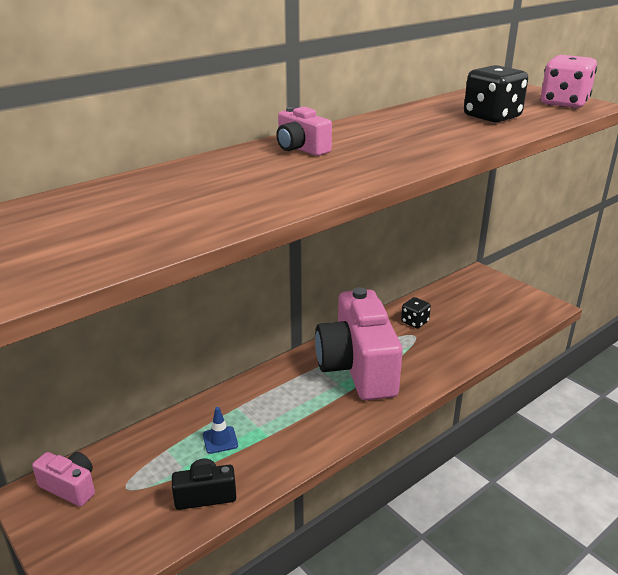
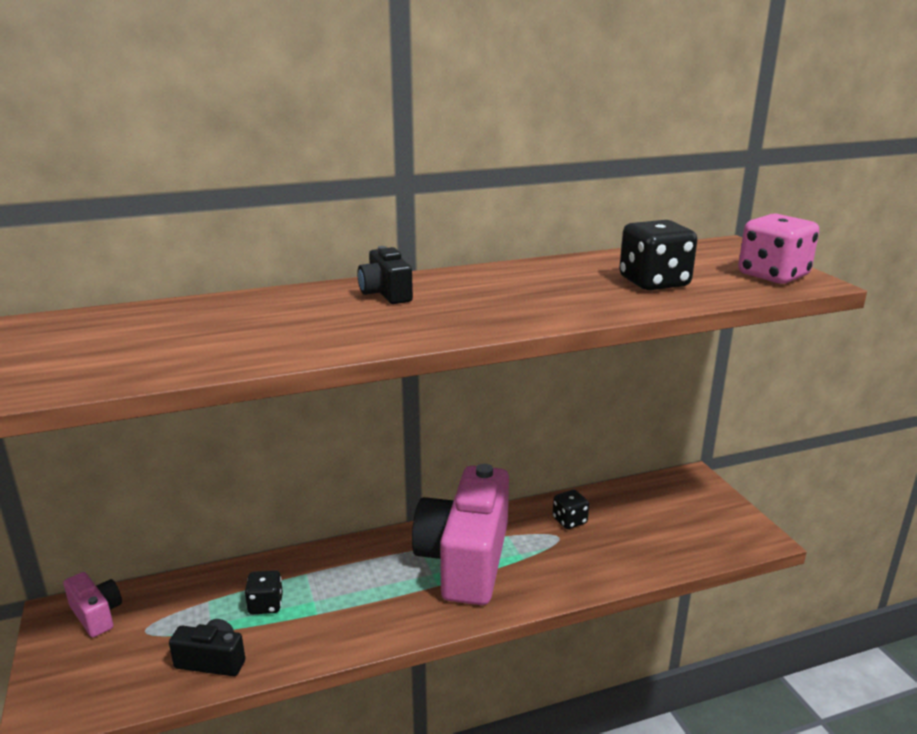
camera: 20 degrees right, 5 degrees down
(220, 440) = (265, 605): blue traffic cone -> black dice
(301, 149) = (386, 293): pink camera -> black camera

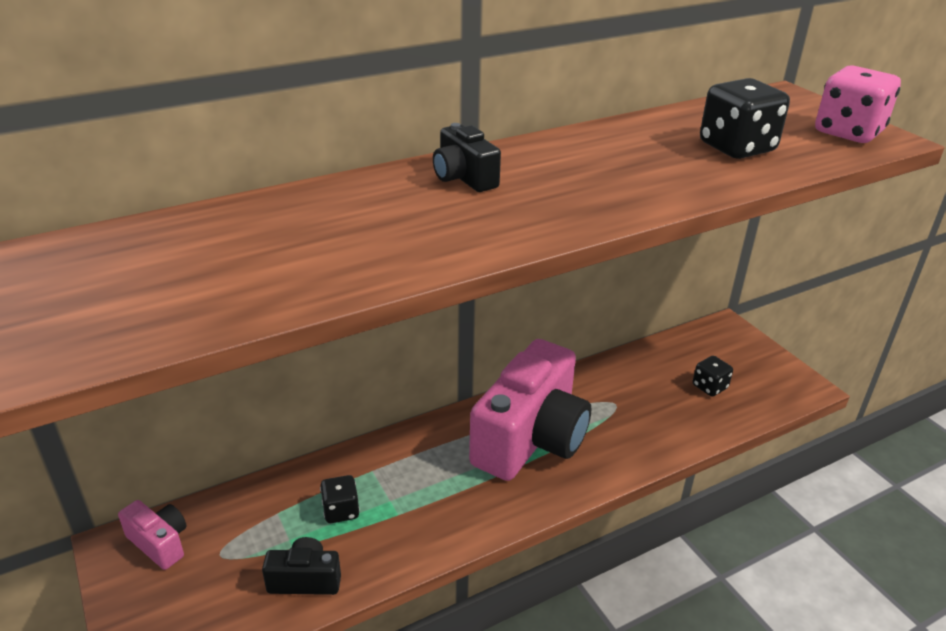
camera: 10 degrees left, 10 degrees up
(465, 560) = (531, 438): pink camera -> pink camera turned 150 degrees counterclockwise
(569, 521) = (621, 385): black dice -> black dice (709, 387)

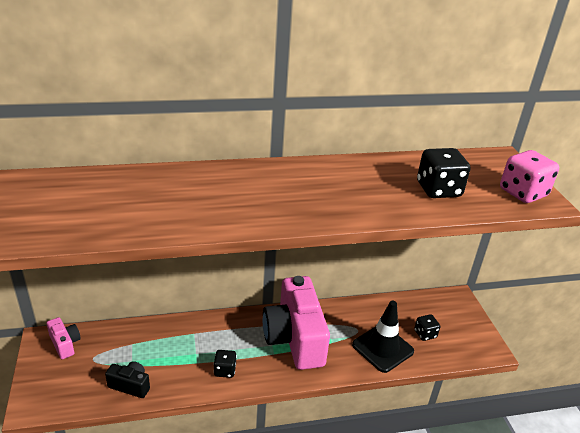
camera: 15 degrees right, 0 degrees up
(341, 511) = (166, 352): black dice -> black dice (225, 370)
(464, 178) = (257, 178): black camera -> none
(531, 438) = (294, 338): pink camera -> pink camera turned 120 degrees clockwise
(663, 421) = (382, 348): none -> black traffic cone

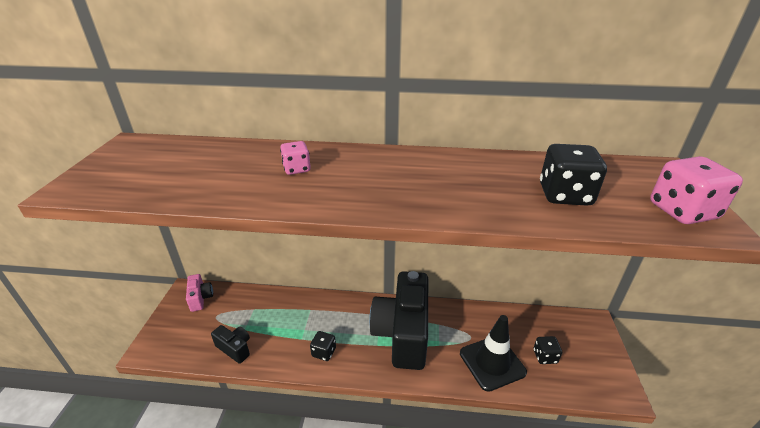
camera: 20 degrees right, 0 degrees up
(203, 192) = (296, 169): none -> pink dice
(294, 338) = (403, 333): pink camera -> black camera

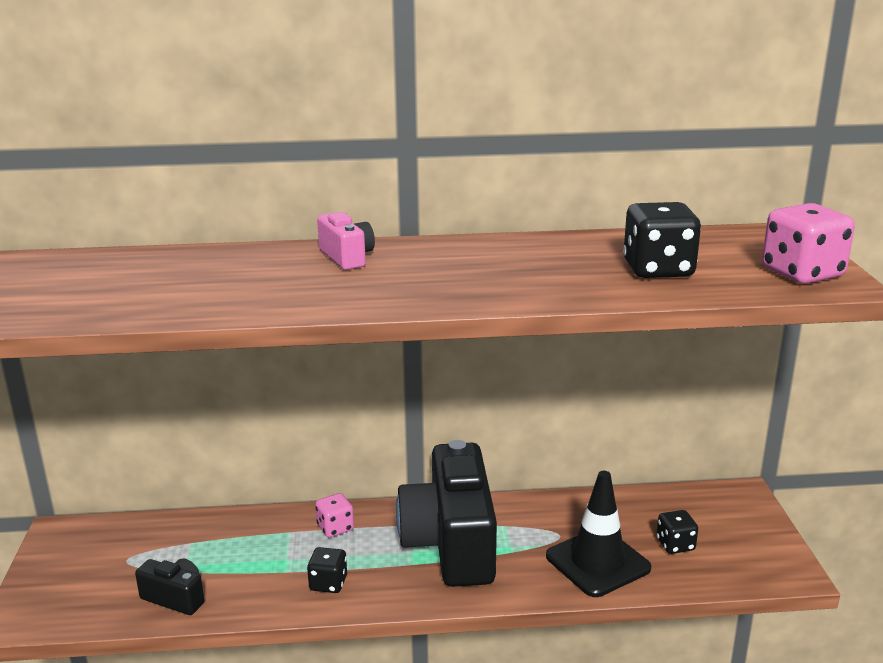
camera: 10 degrees left, 10 degrees down
(200, 298) = (90, 539): pink camera -> pink camera (347, 257)
(296, 169) = (283, 272): pink dice -> pink dice (335, 528)

